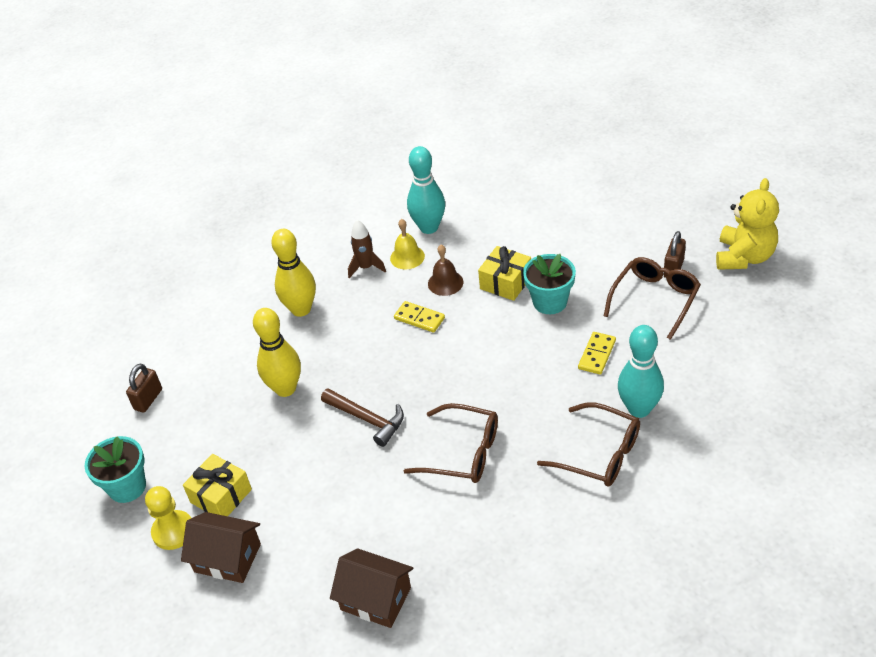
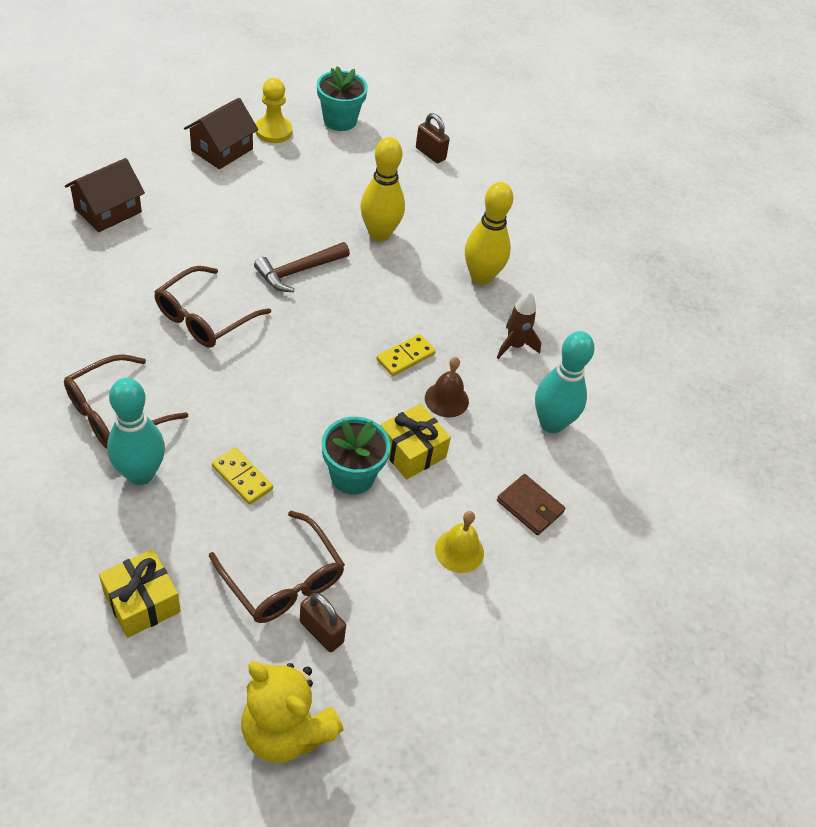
camera: 100 degrees right, 5 degrees up
(221, 496) = (287, 163): yellow gift -> yellow gift (142, 602)
(407, 257) = (510, 385): yellow bell -> yellow bell (459, 551)
(507, 216) = (530, 506): none -> brown wallet

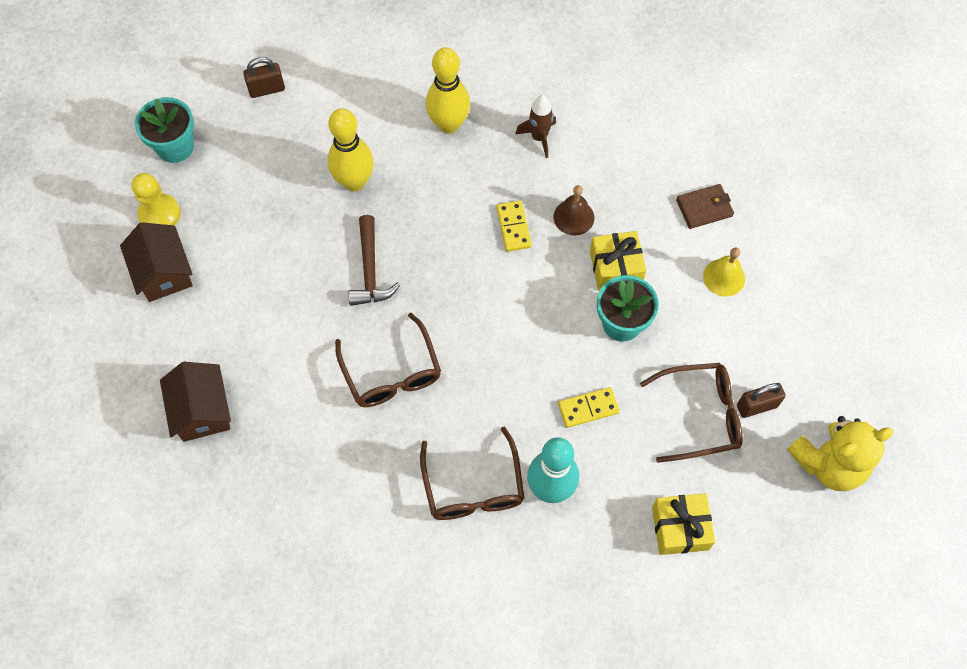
camera: 55 degrees left, 15 degrees up
(551, 423) = (631, 152): turquoise bowling pin -> none

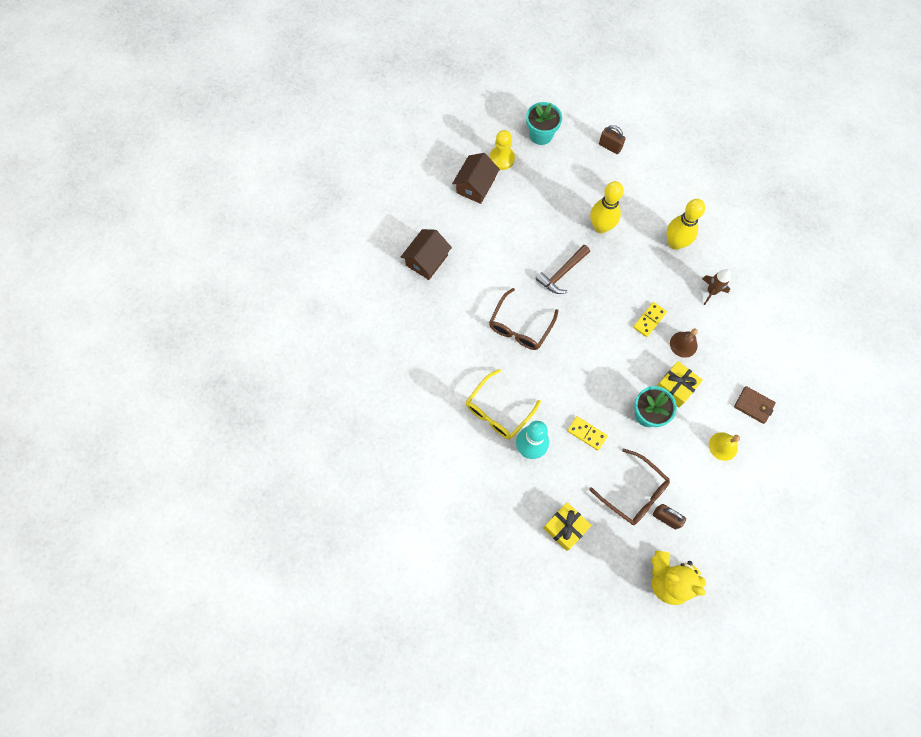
camera: 50 degrees right, 5 degrees up
(473, 487) = (498, 411): brown glasses -> yellow glasses

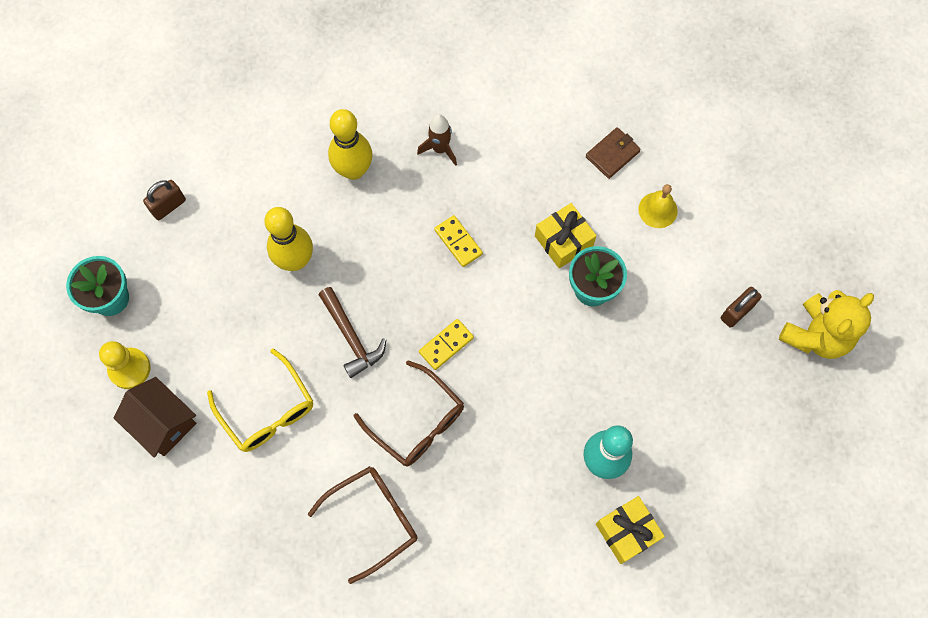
camera: 75 degrees left, 0 degrees up
(427, 260) = (265, 534): brown house -> none
(498, 411) = (538, 491): yellow glasses -> yellow glasses (267, 411)
(565, 527) = (724, 446): yellow gift -> yellow gift (627, 532)
(586, 433) = (600, 377): yellow domino -> yellow domino (446, 345)
(634, 492) = (695, 341): brown glasses -> brown glasses (373, 519)
(683, 344) = (505, 210): brown bell -> none

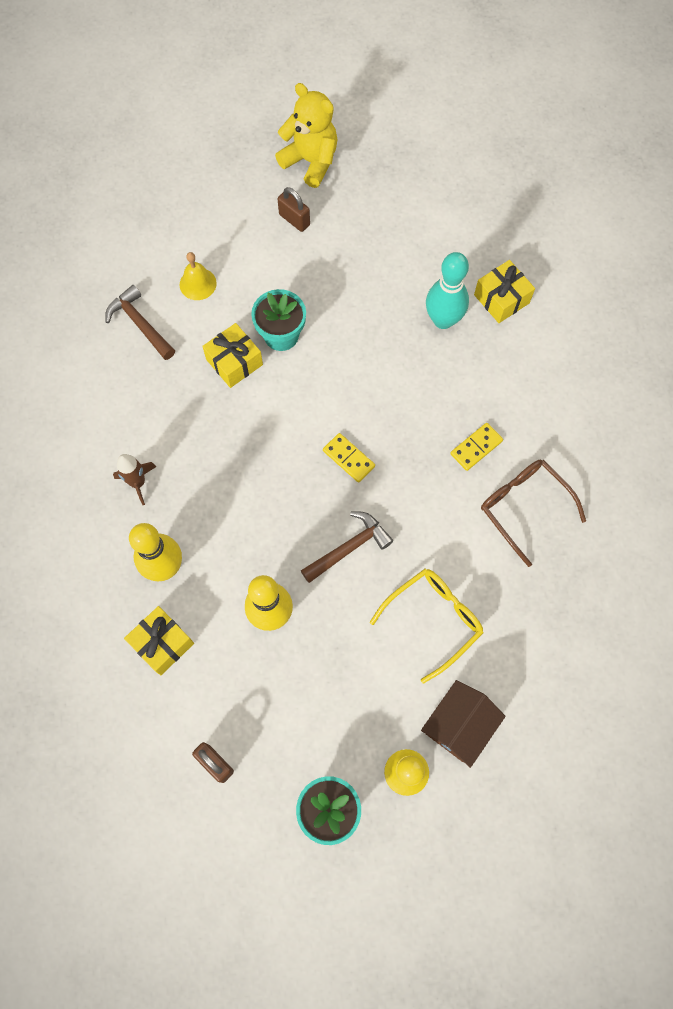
camera: 95 degrees left, 0 degrees up
(282, 166) = (162, 643): none -> yellow gift
(417, 422) = (427, 477): brown glasses -> none
(458, 242) = (240, 456): yellow domino -> yellow domino (476, 447)
(612, 154) = (140, 324): brown wallet -> brown hammer

